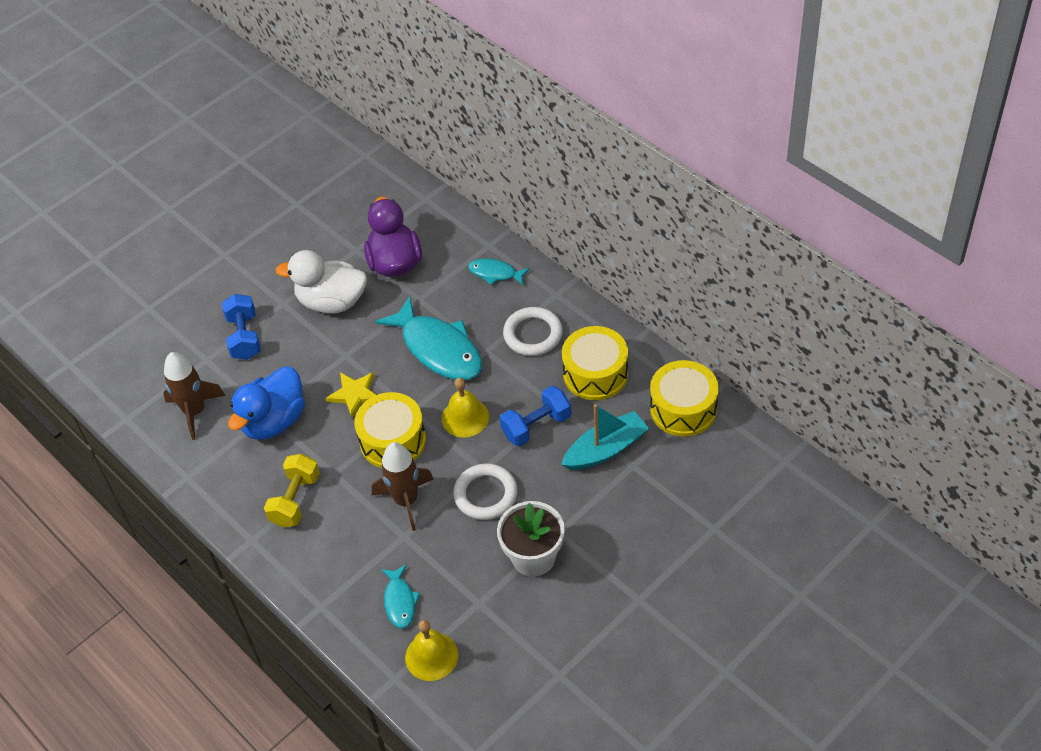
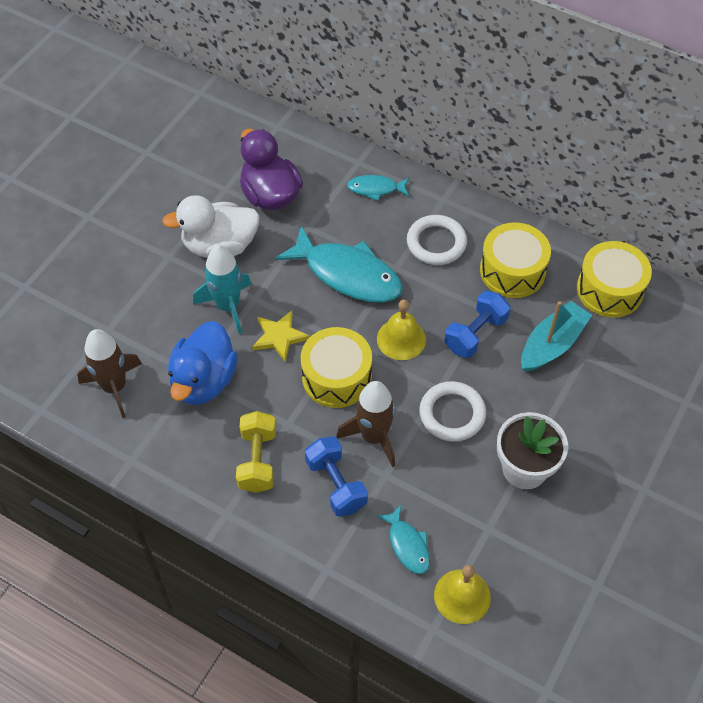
camera: 20 degrees left, 5 degrees up
(244, 337) = (140, 298): blue dumbbell -> blue dumbbell (336, 484)
(319, 358) = (227, 306): none -> turquoise rocket

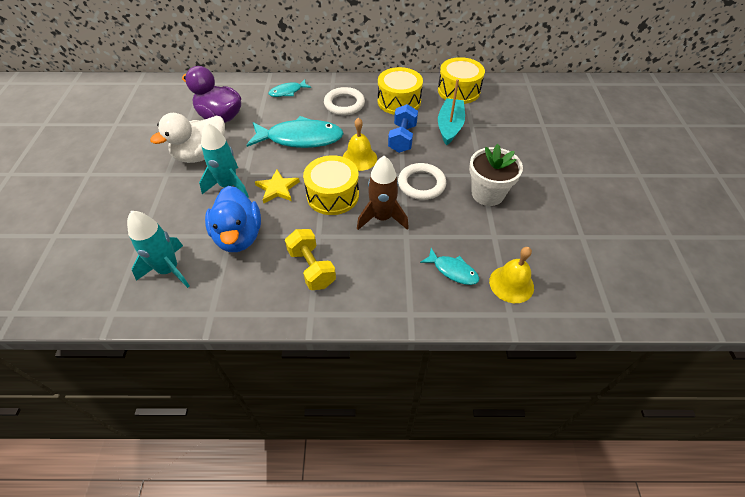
camera: 30 degrees left, 5 degrees down
(114, 387) = (169, 270): brown rocket -> turquoise rocket
(336, 484) = (378, 257): blue dumbbell -> none

